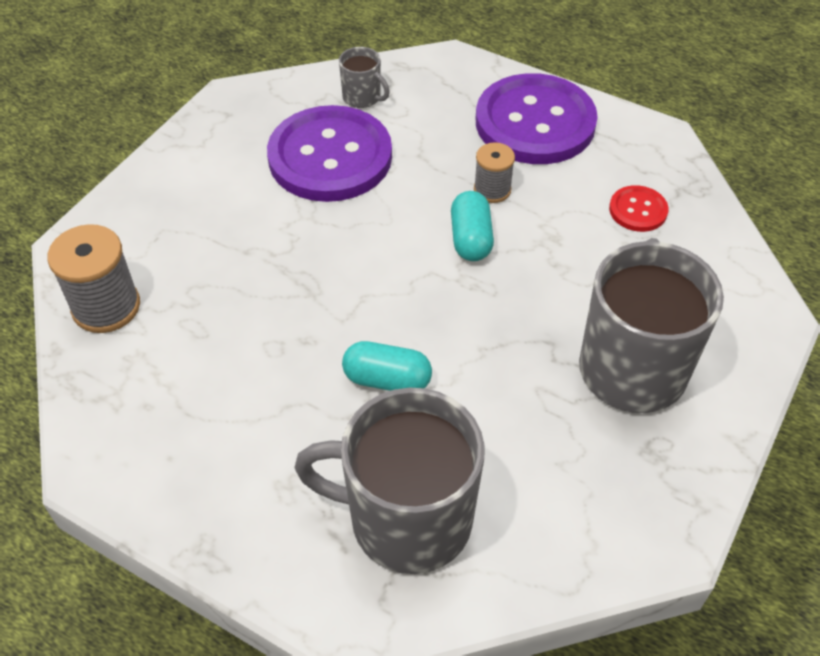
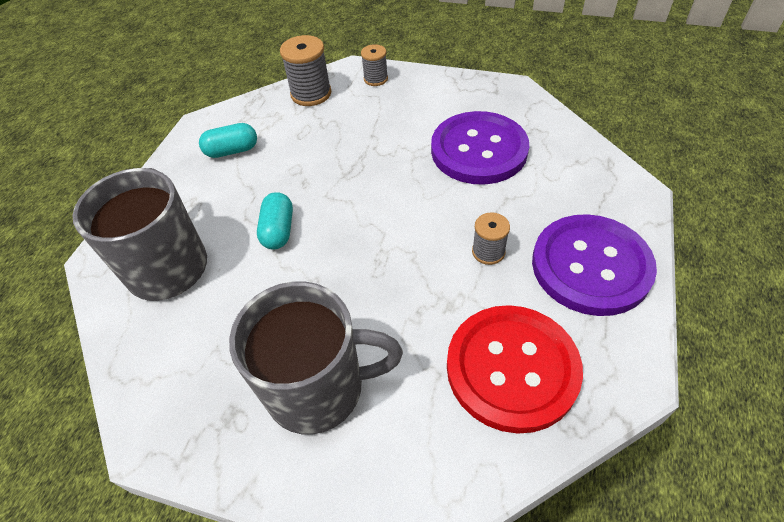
camera: 80 degrees right, 0 degrees up
(120, 224) = (375, 79): none -> grey spool
(362, 97) = (554, 150): grey mug -> none
(471, 239) = (427, 249): turquoise capsule -> turquoise capsule (232, 151)
(638, 210) = (512, 368): red button -> red button, size x2.25

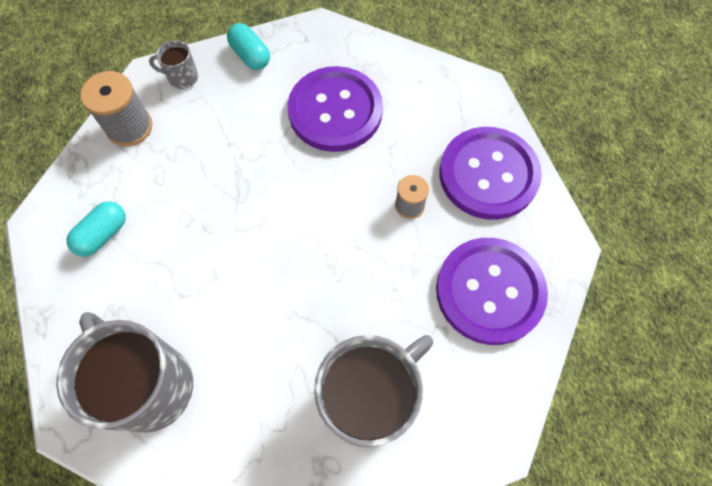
camera: 40 degrees left, 15 degrees up
(278, 230) = (223, 289): turquoise capsule -> turquoise capsule (250, 55)
(375, 79) = (182, 77): grey spool -> grey mug
(512, 368) = (489, 291): red button -> purple button

